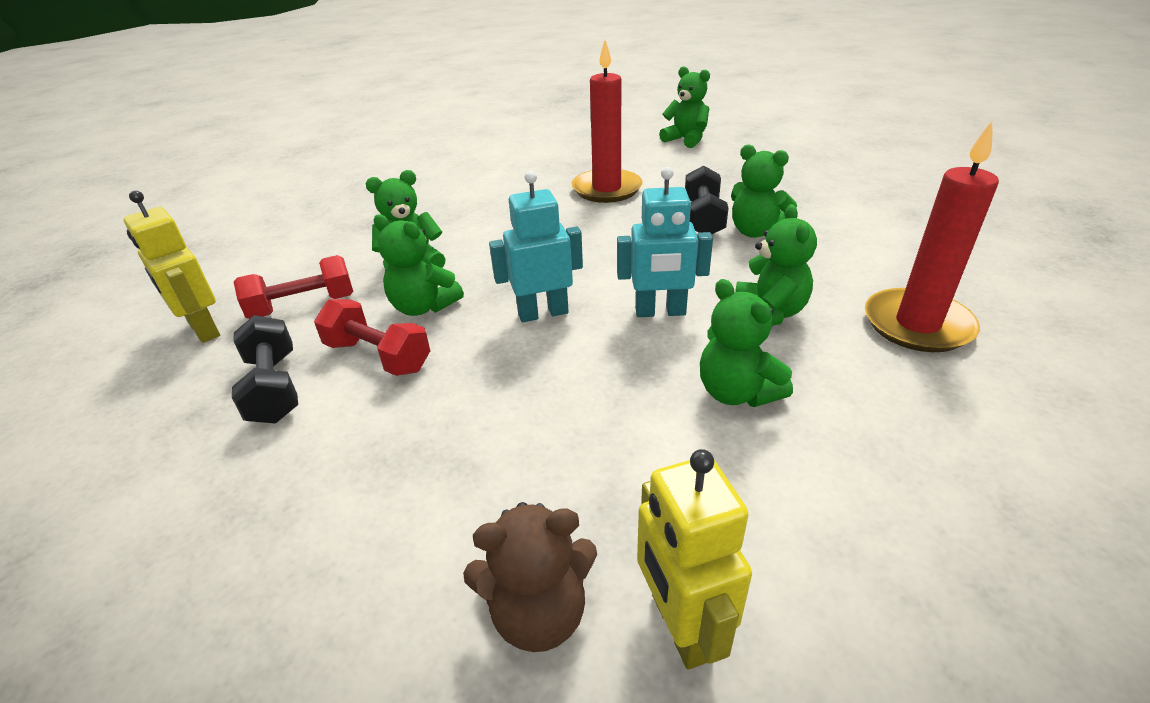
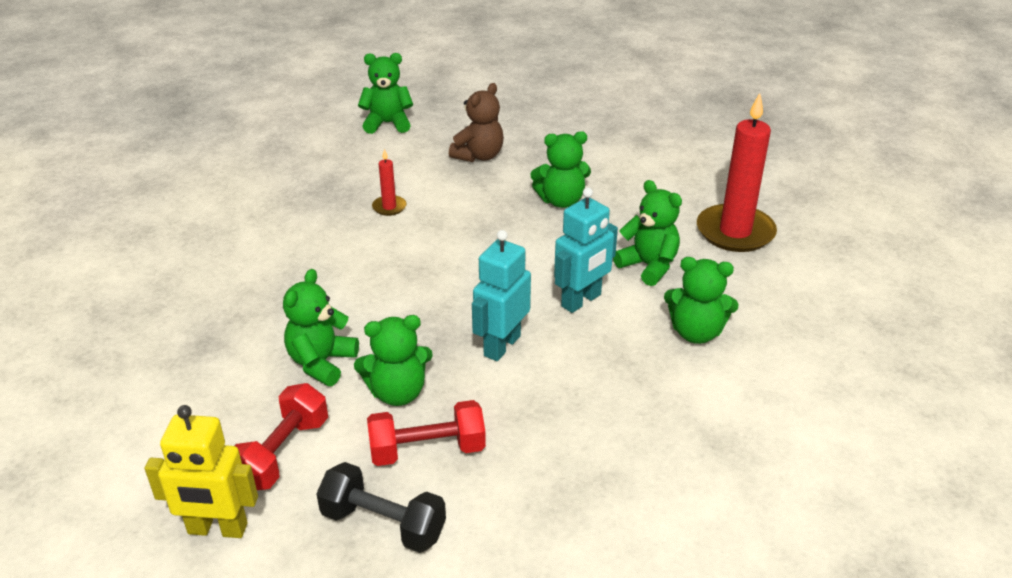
camera: 45 degrees left, 0 degrees up
(538, 613) = (755, 516): brown teddy bear -> brown teddy bear (479, 156)
(607, 189) = (389, 207): red candle -> red candle, size x0.45
(680, 626) = (819, 472): yellow robot -> none
(703, 218) = (508, 204): black dumbbell -> none

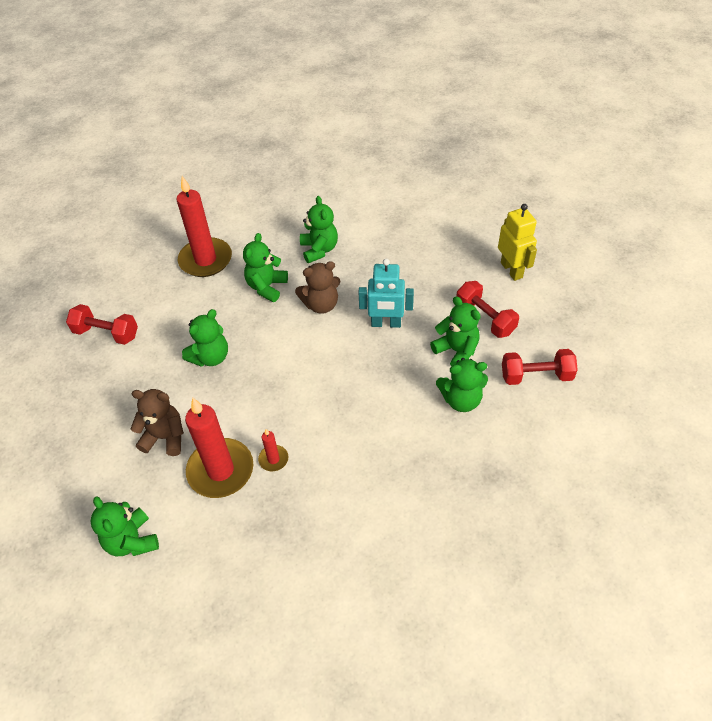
camera: 115 degrees left, 15 degrees up
(217, 529) = (598, 372): yellow robot -> yellow robot (511, 270)
(383, 524) = (540, 312): black dumbbell -> none
(409, 176) = (220, 470): none -> red candle
(561, 201) = (210, 357): green teddy bear -> green teddy bear turned 75 degrees clockwise
(581, 301) = (321, 305): turquoise robot -> brown teddy bear
(651, 148) = (106, 333): none -> red dumbbell

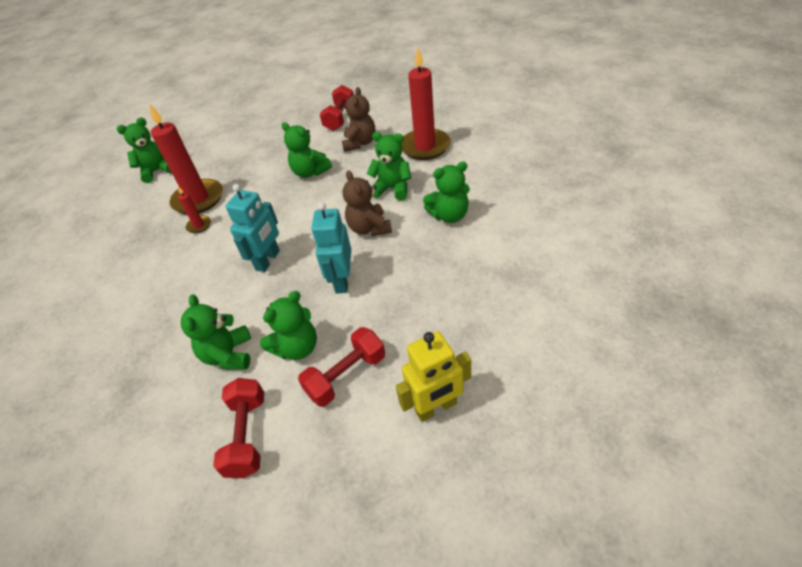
camera: 90 degrees right, 5 degrees down
(165, 437) = (236, 166): brown teddy bear -> brown teddy bear (360, 143)
(347, 383) = (268, 260): none -> turquoise robot

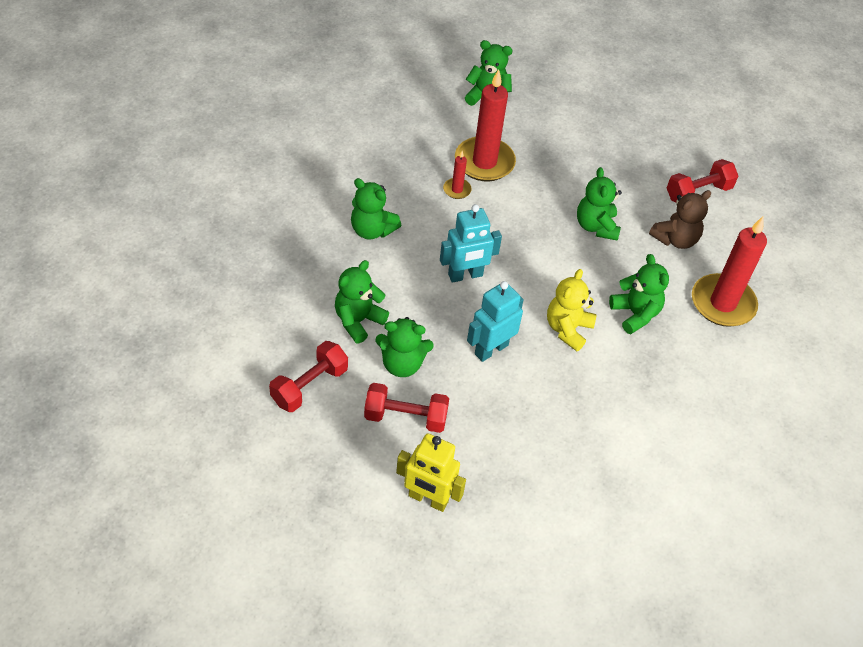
camera: 40 degrees right, 5 degrees up
(369, 228) = (567, 329): brown teddy bear -> yellow teddy bear
(449, 215) = (641, 386): green teddy bear -> green teddy bear (372, 230)

